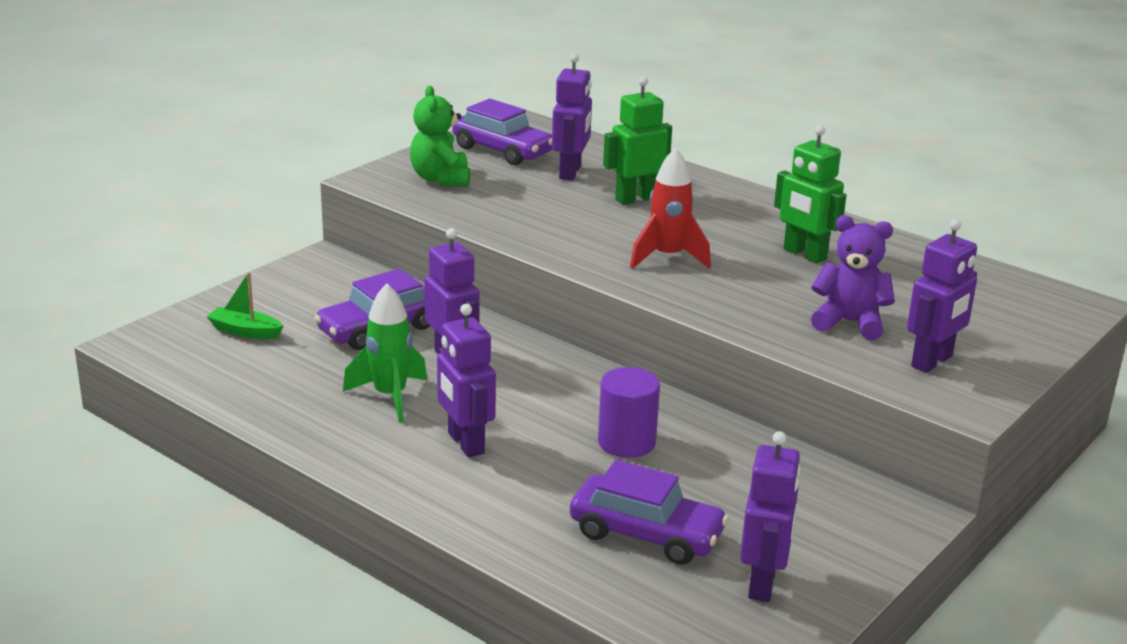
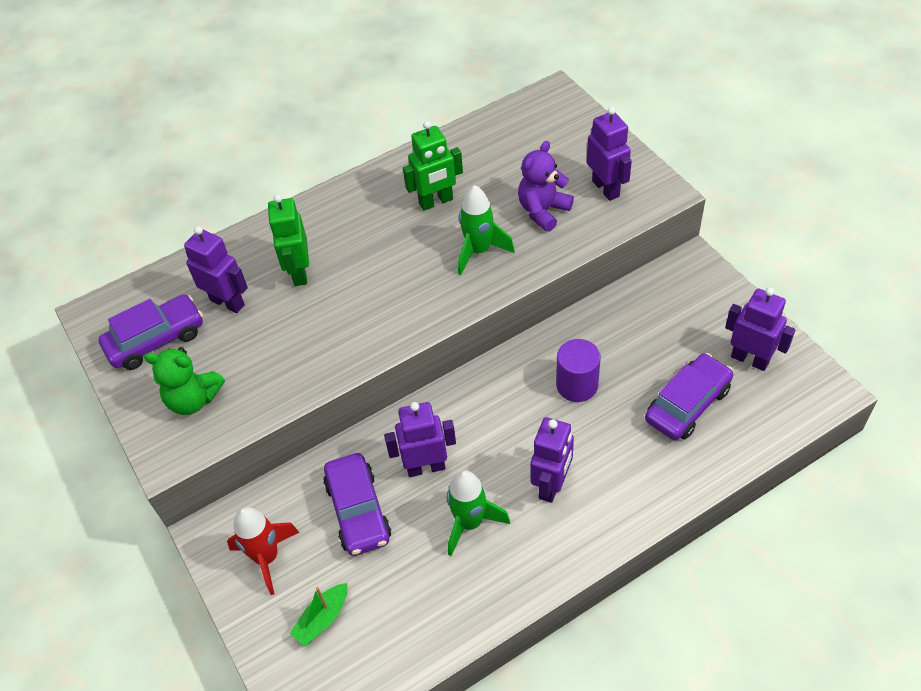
camera: 65 degrees left, 25 degrees up
(465, 443) = (552, 485): purple robot -> purple robot turned 60 degrees counterclockwise
(667, 257) = (410, 281): red rocket -> red rocket (267, 557)
(746, 290) = (479, 251): none -> green rocket

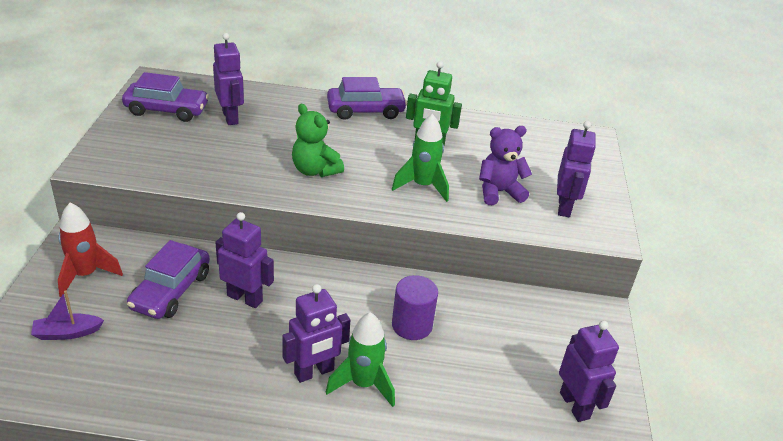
camera: 30 degrees right, 15 degrees down
(193, 399) = (143, 149): green teddy bear -> green teddy bear (315, 170)
(299, 272) = (292, 128): green robot -> none
(322, 619) = (67, 333): green boat -> purple boat
(470, 523) = (229, 351): green rocket -> green rocket (363, 384)
(687, 404) = (484, 398): purple car -> purple car (365, 111)

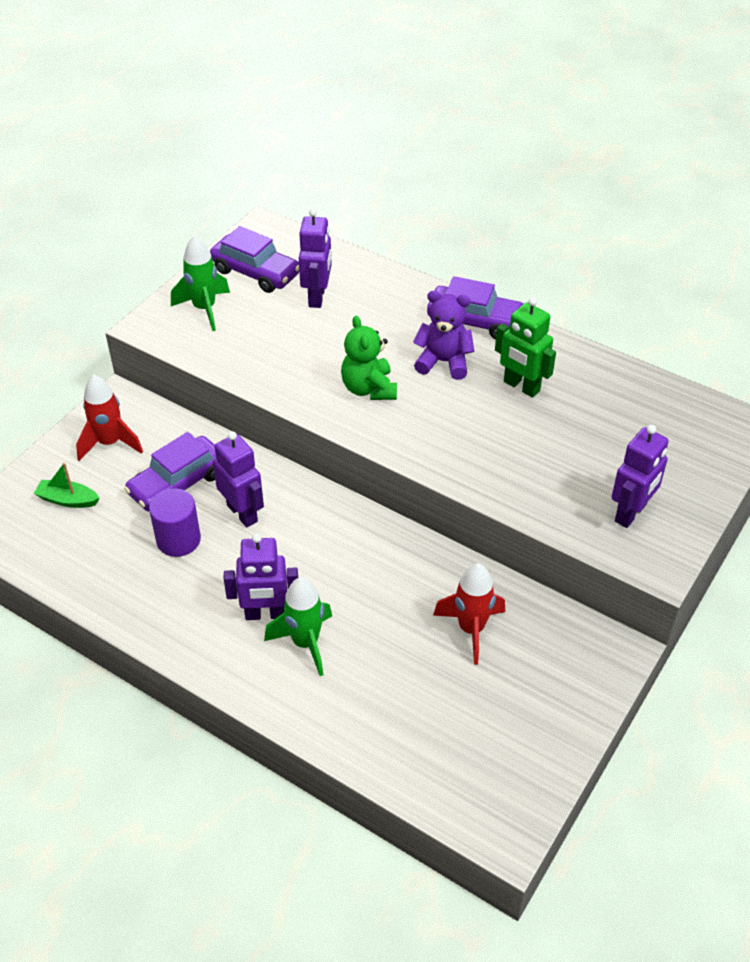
camera: 30 degrees right, 10 degrees up
(67, 333) = (68, 500): purple boat -> green boat
(412, 325) = (392, 597): purple cylinder -> purple cylinder (178, 540)
(422, 186) = (477, 440): green rocket -> green rocket (204, 309)
(488, 330) = (471, 629): none -> red rocket
(499, 192) = (563, 471): purple teddy bear -> purple teddy bear (443, 362)
(575, 405) = (510, 743): purple robot -> none

